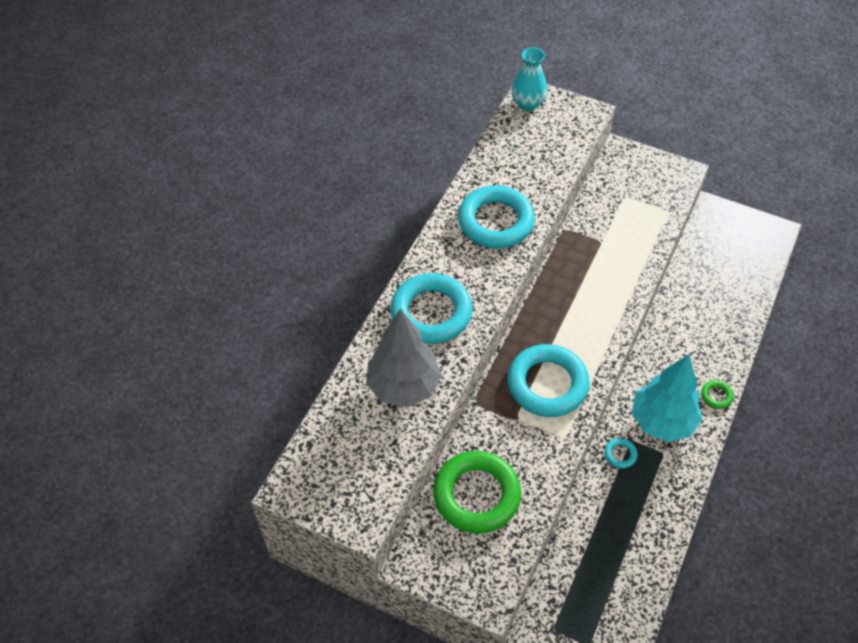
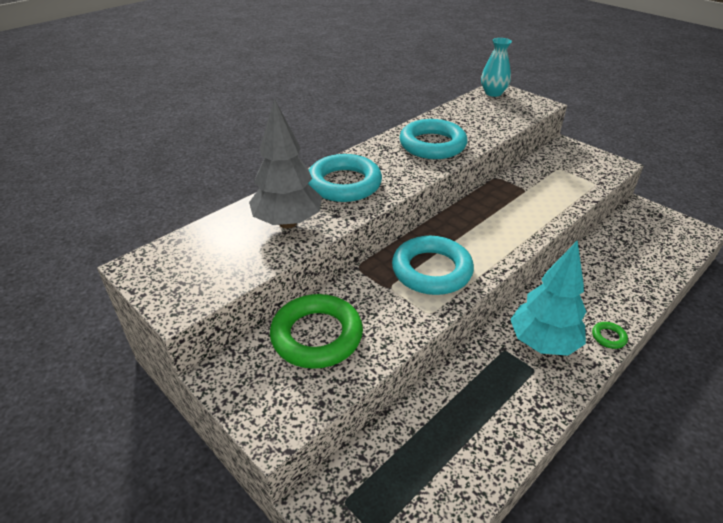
camera: 20 degrees right, 15 degrees down
(620, 454) = (488, 358): turquoise ring -> none

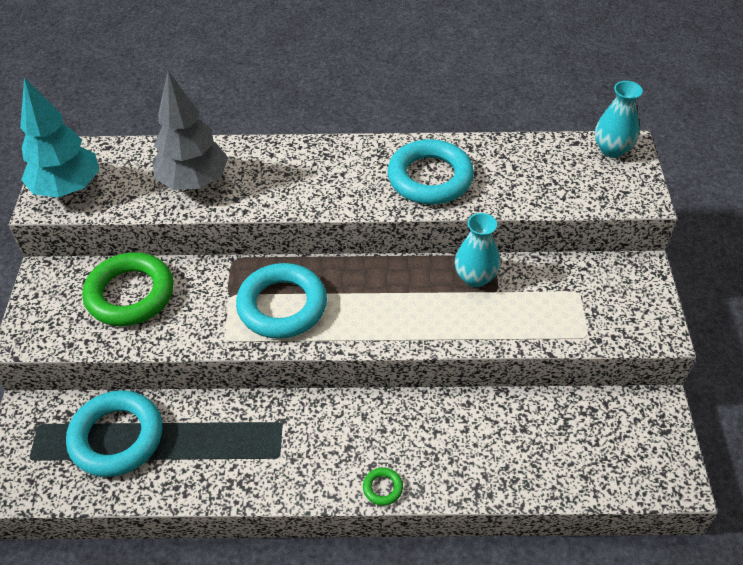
camera: 45 degrees right, 10 degrees up
(344, 184) = (287, 171): turquoise ring -> turquoise ring (117, 437)
(506, 191) = (475, 277): none -> turquoise vase
(543, 343) = (319, 444): turquoise tree -> turquoise tree (67, 188)

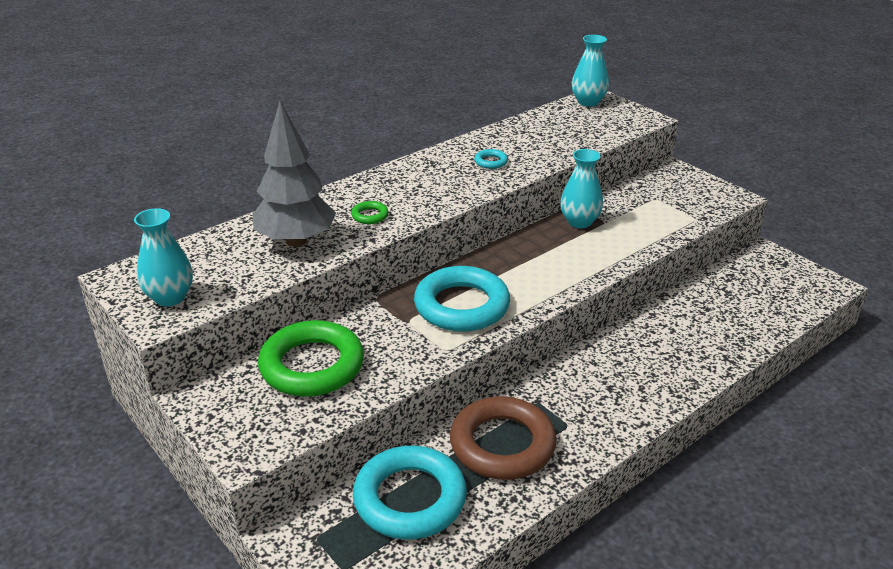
camera: 40 degrees left, 15 degrees down
(67, 188) = (170, 297): turquoise tree -> turquoise vase
(217, 439) = (502, 444): none -> brown ring
(382, 488) = (668, 396): green ring -> green ring (370, 215)
(430, 178) = (491, 162): turquoise ring -> turquoise ring, size x0.41

